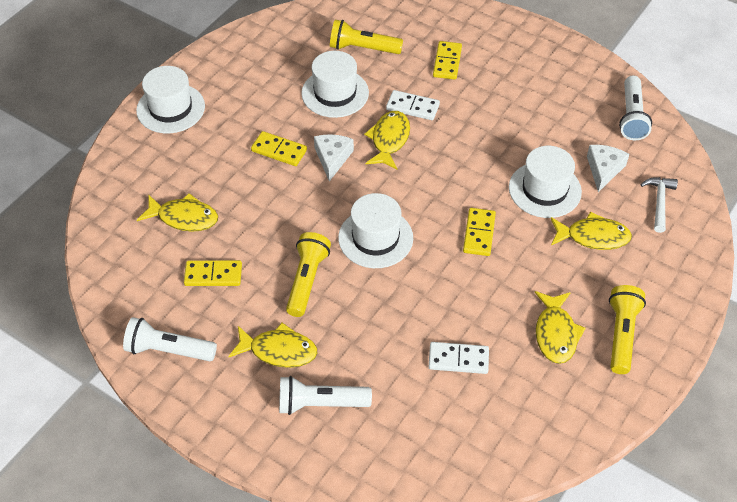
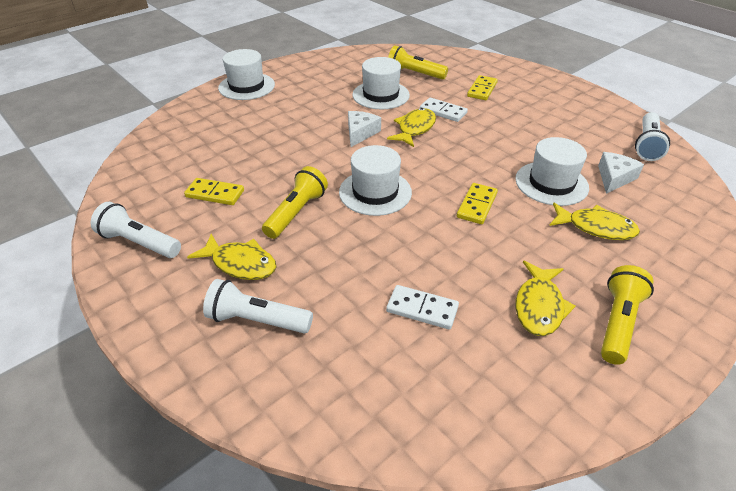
camera: 15 degrees right, 10 degrees down
(184, 217) = (215, 151): yellow fish -> none
(279, 151) = (317, 122): yellow domino -> none
(659, 202) = (671, 211): white hammer -> none

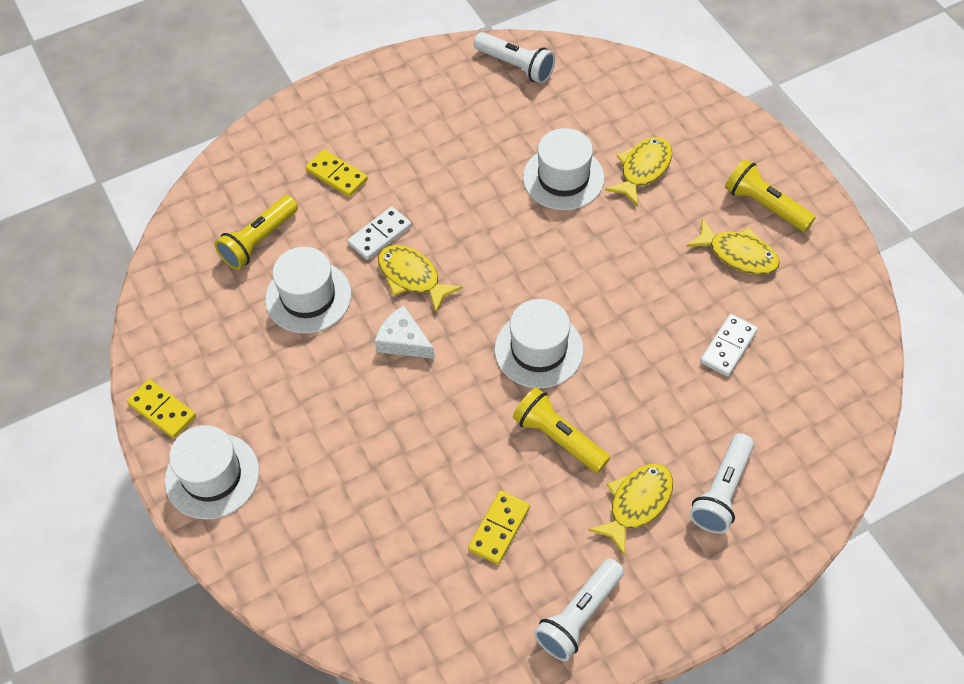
camera: 75 degrees left, 15 degrees up
(477, 205) = (586, 257): yellow domino -> yellow domino (162, 410)
(614, 178) = (567, 120): white cheese -> none

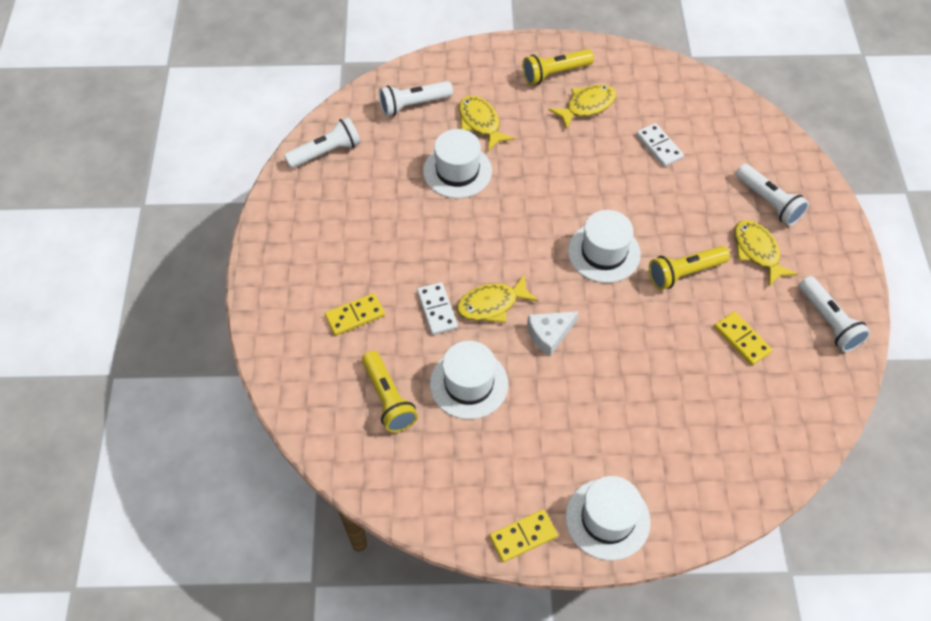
camera: 65 degrees left, 0 degrees up
(626, 104) = (413, 105): none -> white flashlight

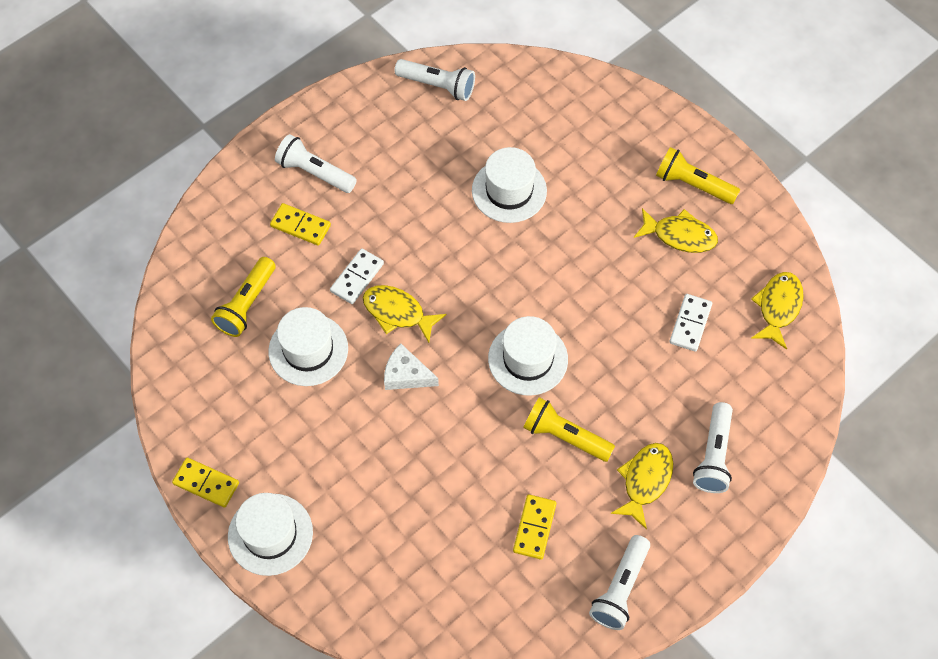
camera: 50 degrees right, 5 degrees up
(413, 105) = (548, 107): white flashlight -> white flashlight (315, 172)
(480, 123) = (578, 169): yellow fish -> yellow fish (778, 307)

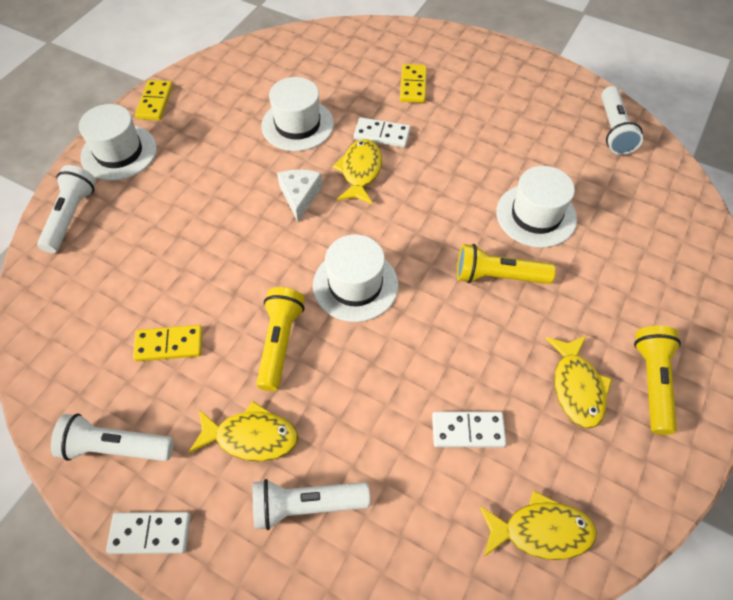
camera: 70 degrees right, 5 degrees down
(247, 304) = (323, 77): yellow flashlight -> yellow flashlight (498, 276)
(315, 172) = (469, 79): white flashlight -> white flashlight (71, 216)
(701, 573) = (150, 534): none -> white domino

